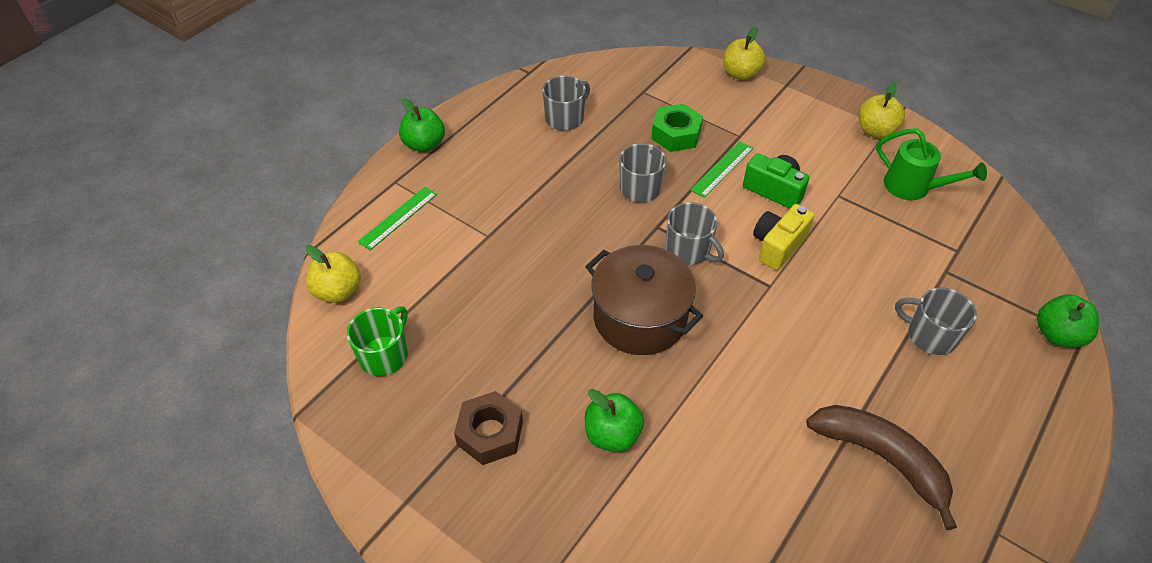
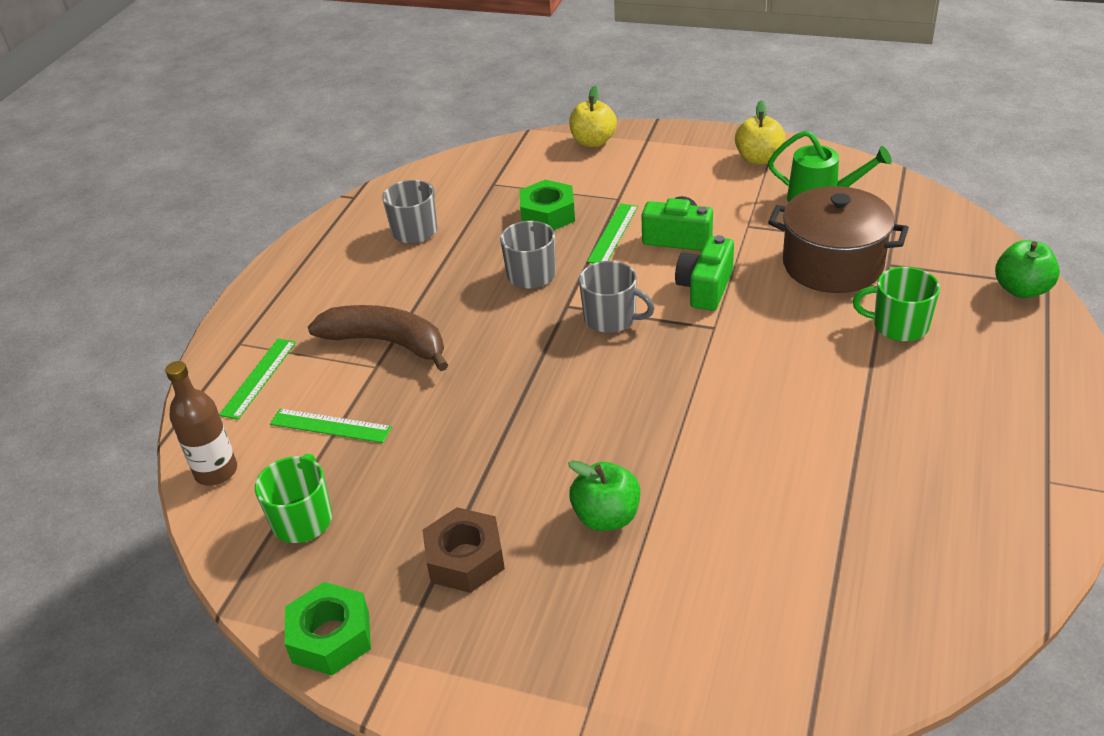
camera: 15 degrees left, 10 degrees down
(338, 291) = (216, 471): yellow apple -> brown bottle
(367, 465) = (331, 637): none -> green nut
(424, 144) = (259, 297): green apple -> none
(435, 278) = (330, 425): none -> green ruler
(640, 318) = (586, 396): brown pot -> brown pot (832, 264)
(777, 245) = (705, 288): yellow camera -> green camera
(882, 459) = (902, 451): brown banana -> brown banana (387, 343)
(930, 335) = (899, 325): grey mug -> green mug

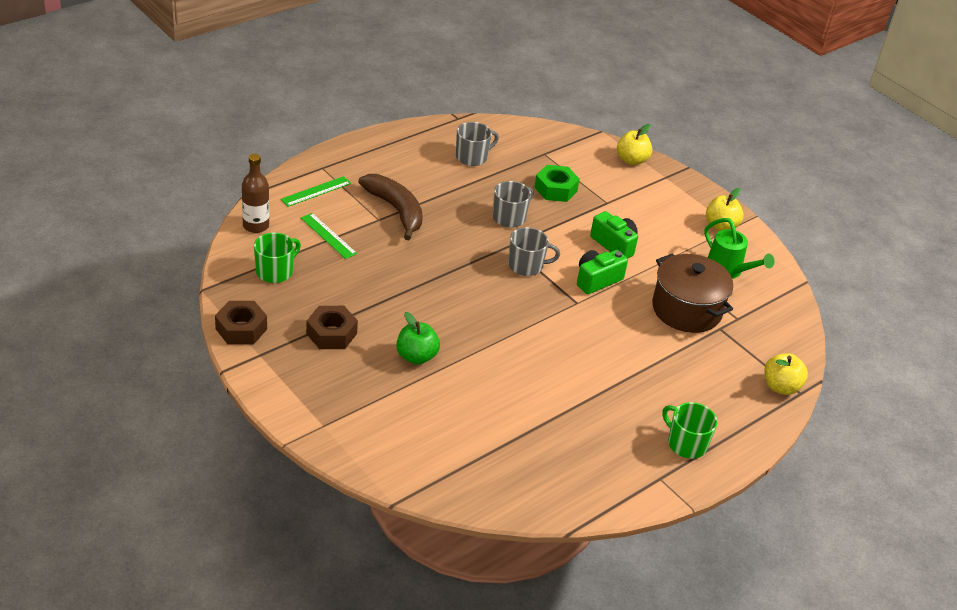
camera: 25 degrees right, 0 degrees up
(331, 637) = (241, 329): green nut -> brown nut
(611, 318) = (526, 266): grey mug -> grey mug turned 60 degrees counterclockwise
(613, 234) = (580, 221): green ruler -> none
(899, 325) = (681, 362): green mug -> green mug (686, 444)
(1021, 289) = (780, 387): green apple -> yellow apple

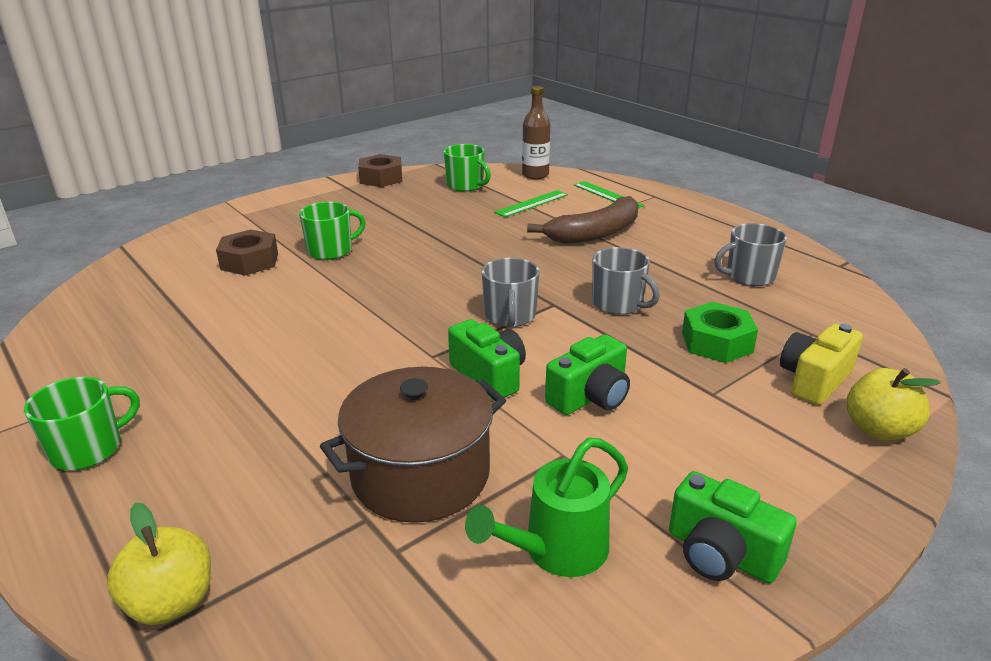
camera: 95 degrees right, 10 degrees down
(331, 334) = (372, 211): brown nut -> brown nut (249, 261)
(416, 356) = (331, 250): green apple -> green mug
(472, 157) = (749, 276): grey mug -> grey mug turned 105 degrees clockwise
(591, 166) = (814, 380): none -> yellow camera
(720, 226) = (721, 554): yellow apple -> green camera

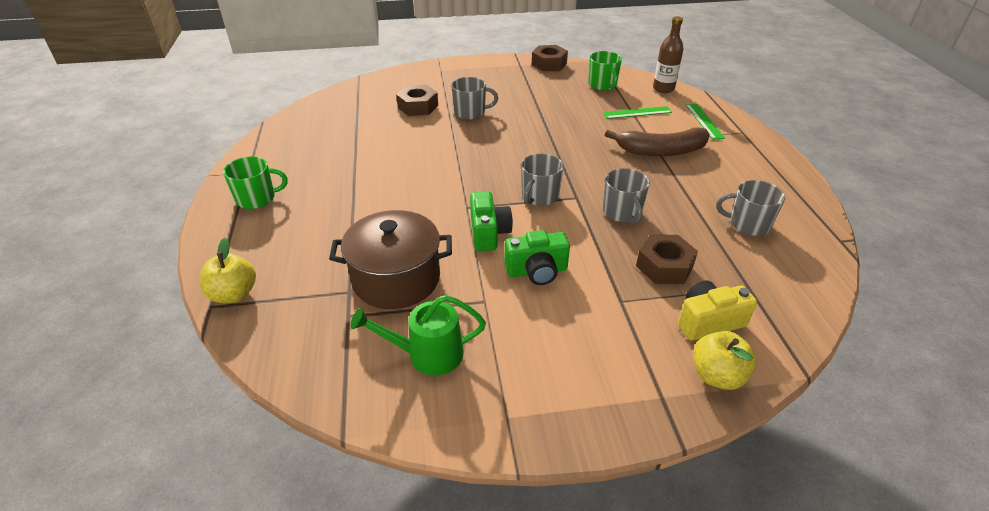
camera: 30 degrees right, 10 degrees up
(331, 250) = (470, 112): green mug -> grey mug
(716, 342) = (664, 266): green nut -> brown nut
(721, 554) = (517, 401): green camera -> none

